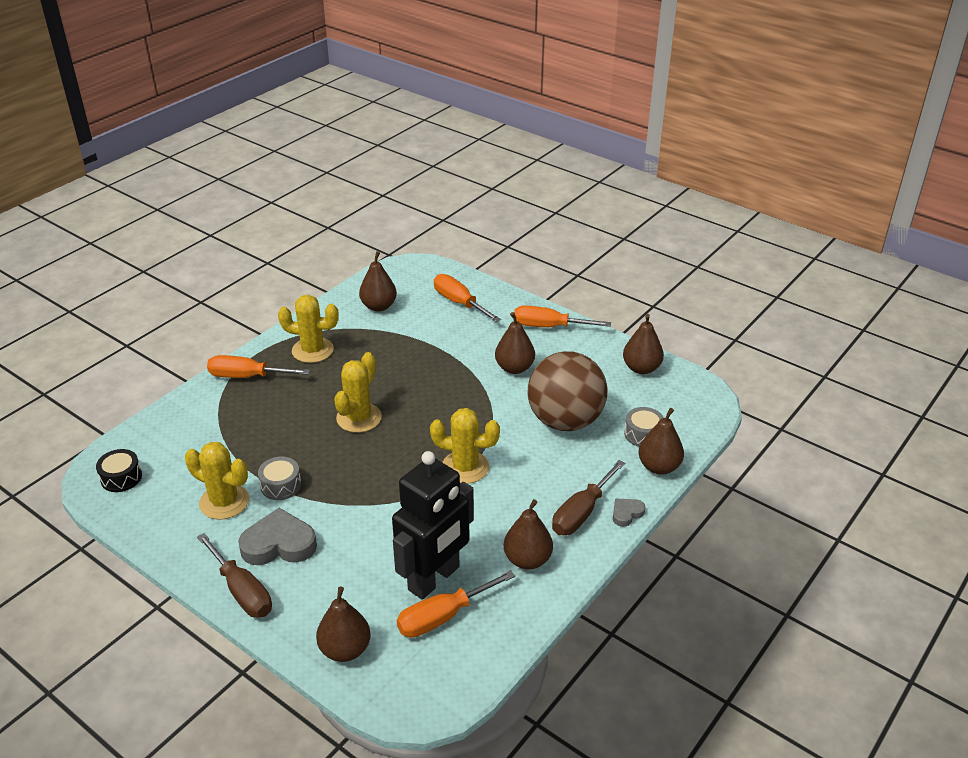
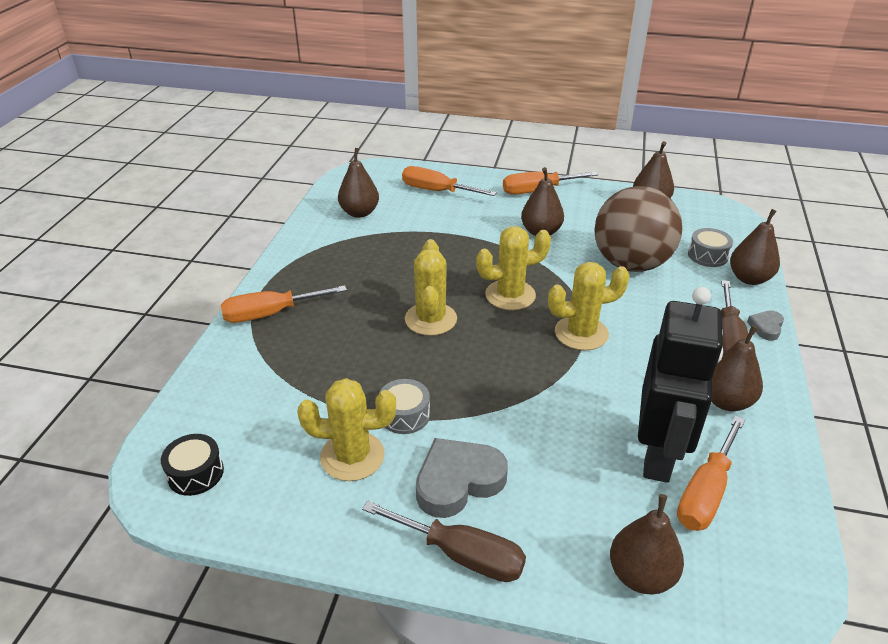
camera: 25 degrees left, 0 degrees up
(312, 350) = (324, 269): yellow cactus -> yellow cactus (510, 295)

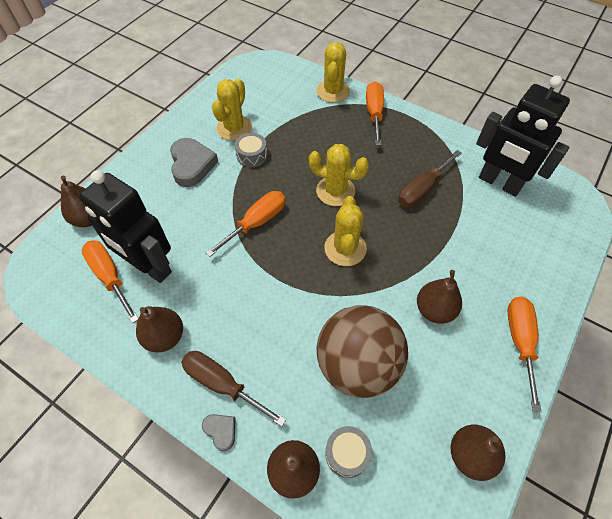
camera: 110 degrees right, 20 degrees up
(195, 473) = (256, 74): black drum -> none
(359, 213) = (499, 183): brown pear -> black robot
(437, 191) = (531, 249): orange screwdriver -> orange screwdriver (256, 223)
(461, 555) = (149, 153): brown screwdriver -> brown screwdriver (422, 189)
(581, 333) = (280, 277): yellow cactus -> yellow cactus (333, 91)

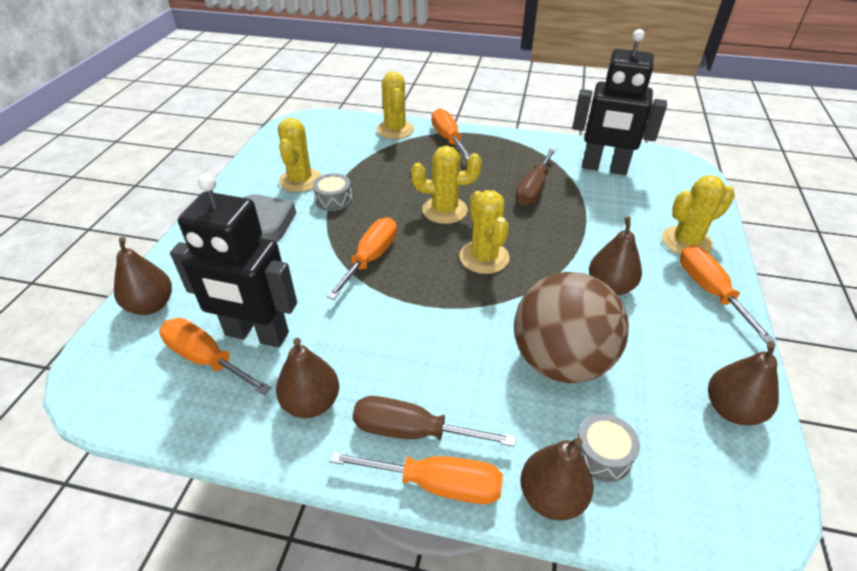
camera: 20 degrees left, 15 degrees down
(221, 431) = (437, 484): grey heart -> orange screwdriver
(529, 285) = (686, 242): none -> yellow cactus

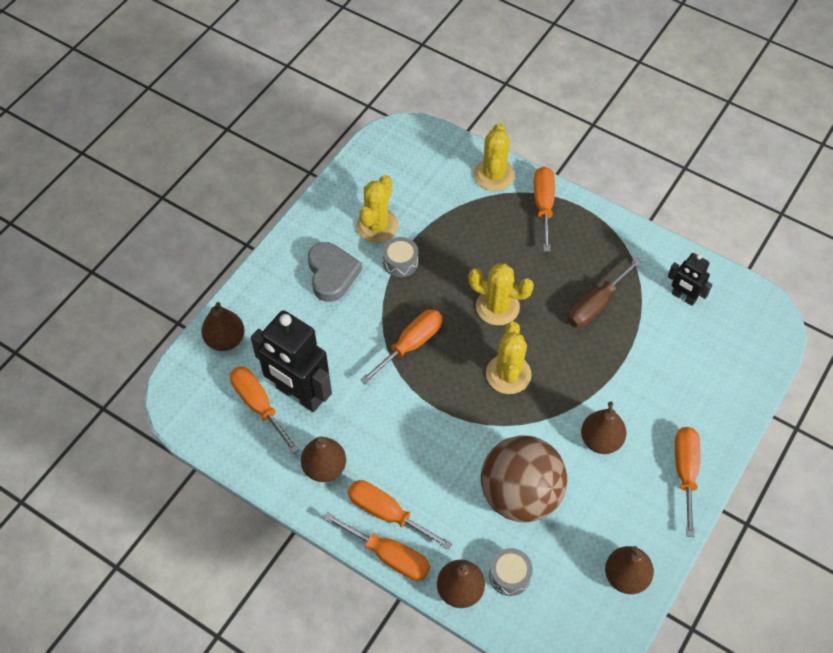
camera: 20 degrees right, 15 degrees up
(412, 431) = (387, 513): brown screwdriver -> orange screwdriver
(604, 168) = (683, 297): black robot -> black robot, size x0.53
(686, 242) = (702, 415): yellow cactus -> none

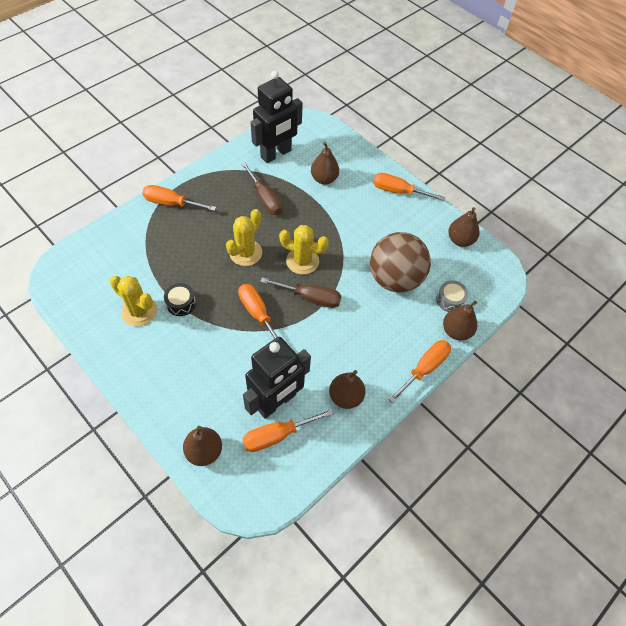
camera: 80 degrees left, 0 degrees up
(332, 274) = (172, 354): grey heart -> none
(387, 513) = (392, 362): orange screwdriver -> none
(400, 262) = (181, 303): grey drum -> black drum
(454, 397) = (310, 298): none -> brown screwdriver
(494, 175) = (129, 224): yellow cactus -> none
(601, 440) = (366, 225): brown pear -> brown pear (324, 179)
(683, 297) = (276, 154): black robot -> black robot, size x1.90

